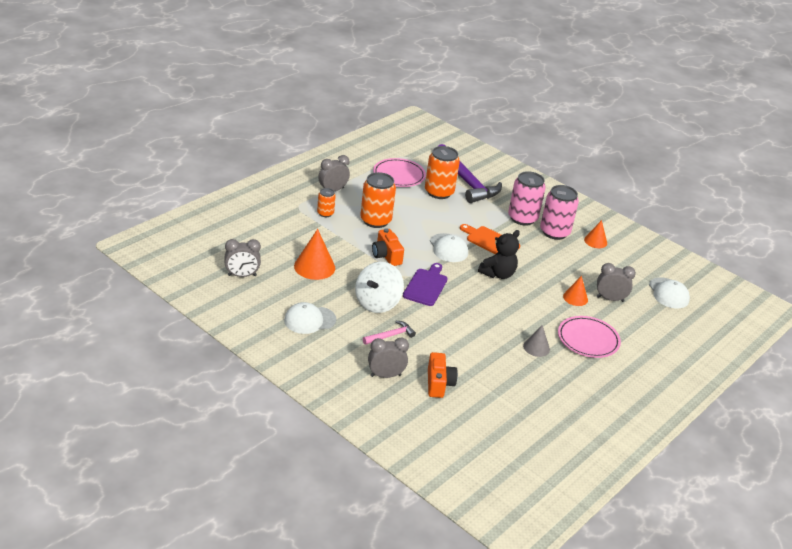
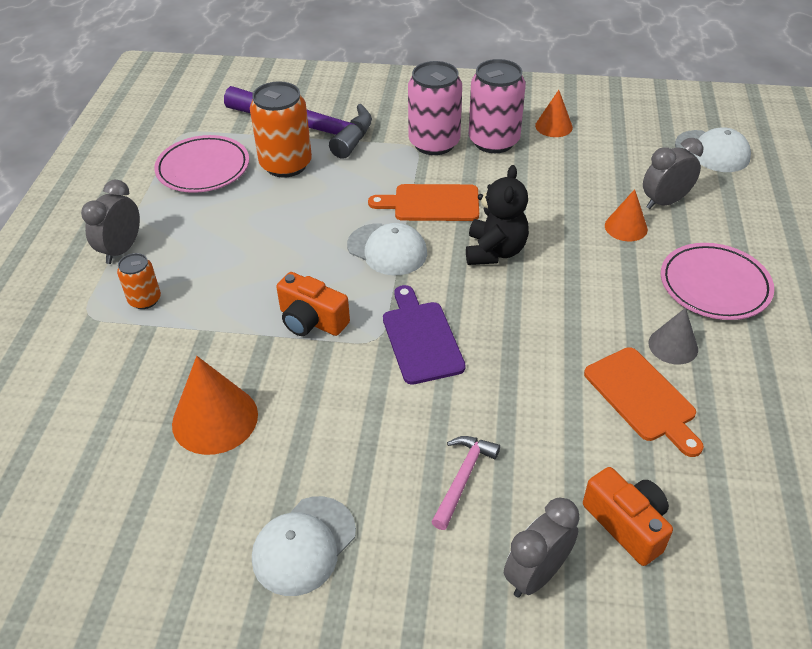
camera: 30 degrees left, 10 degrees up
(242, 275) = (96, 530): grey clock -> none
(375, 220) = (237, 265): orange can -> none
(377, 303) = (381, 424): white spinning top -> none
(498, 355) = (642, 398): none -> orange cutting board

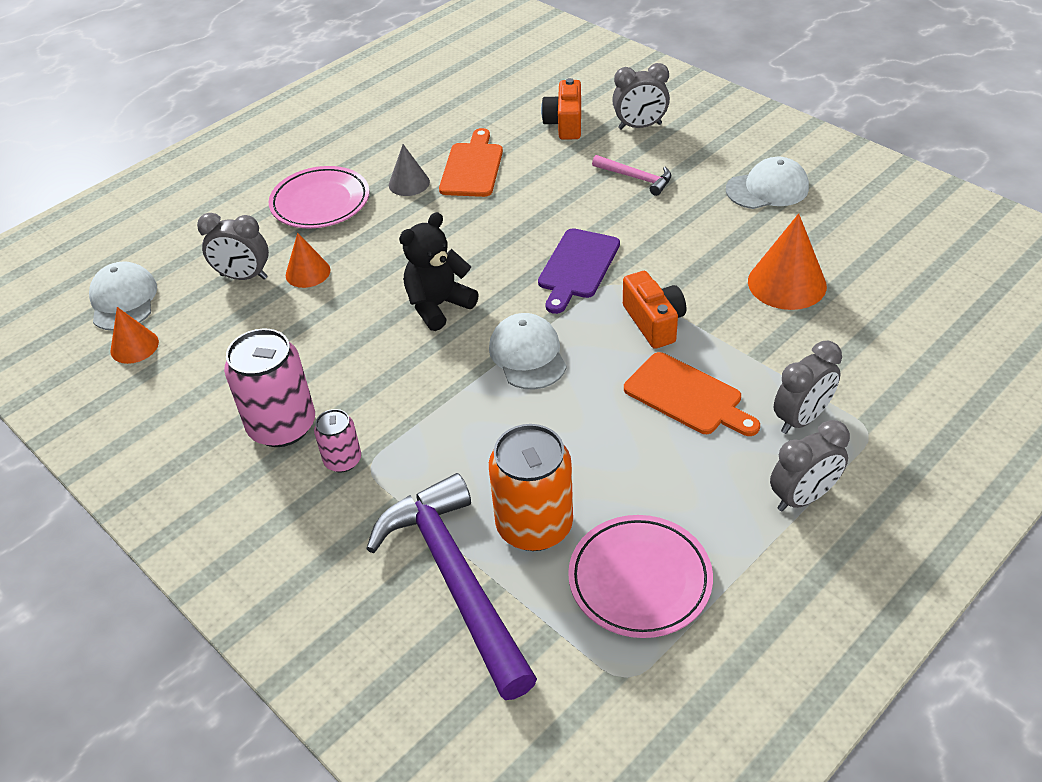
camera: 140 degrees left, 0 degrees up
(145, 300) = (801, 419): orange can -> grey clock
(431, 203) = (434, 383): orange cutting board -> orange cutting board (687, 396)
(434, 143) = (343, 460): pink can -> pink can, size x0.53
(463, 478) = (636, 178): pink hammer -> pink hammer turned 120 degrees counterclockwise
(553, 126) = (199, 410): orange cone -> orange cone (134, 346)

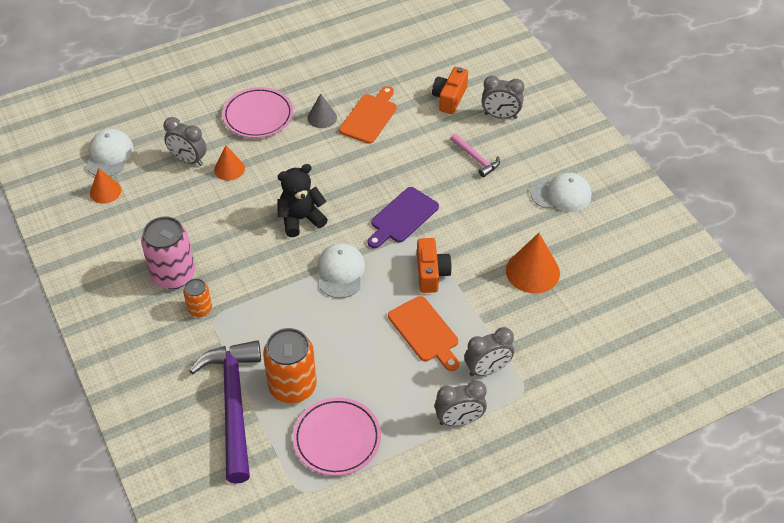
camera: 15 degrees right, 5 degrees up
(343, 460) = (200, 309): pink can -> orange can

